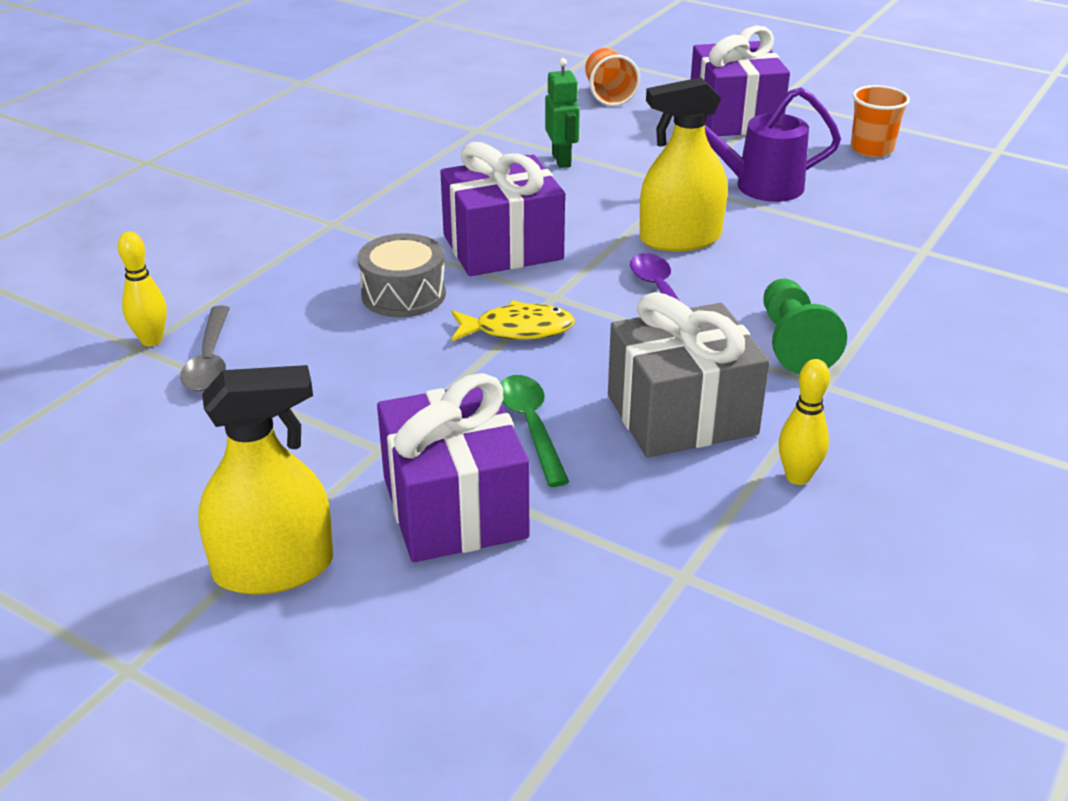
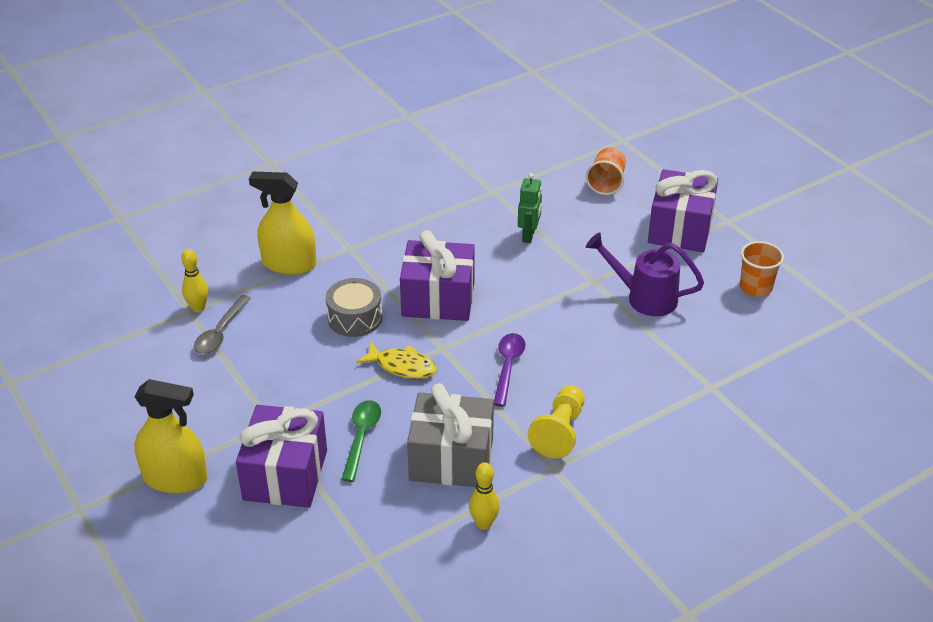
camera: 25 degrees right, 5 degrees up
(680, 239) = (555, 327): yellow spray bottle -> yellow spray bottle (289, 264)
(793, 344) = (559, 432): green pawn -> yellow pawn

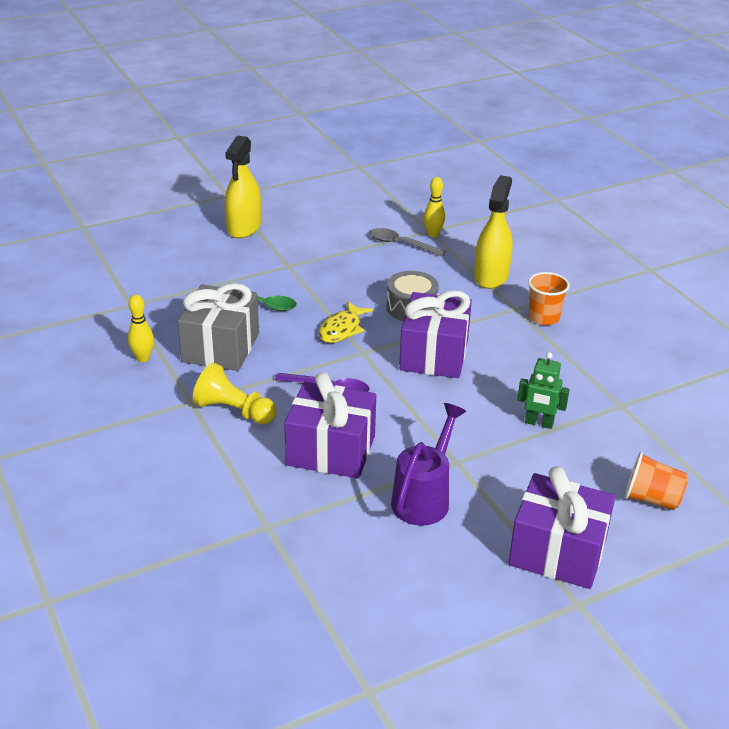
camera: 95 degrees right, 5 degrees down
(285, 475) = (231, 270): purple gift -> purple gift (331, 450)
(755, 287) = (436, 602): orange cup -> orange cup (543, 317)

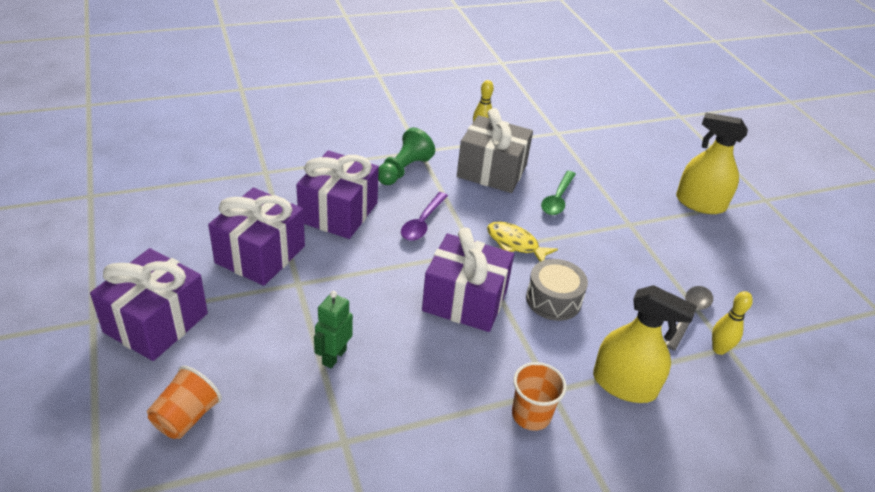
camera: 95 degrees right, 5 degrees up
(234, 411) = (403, 170): yellow pawn -> green pawn
(424, 498) = (260, 254): purple watering can -> purple gift

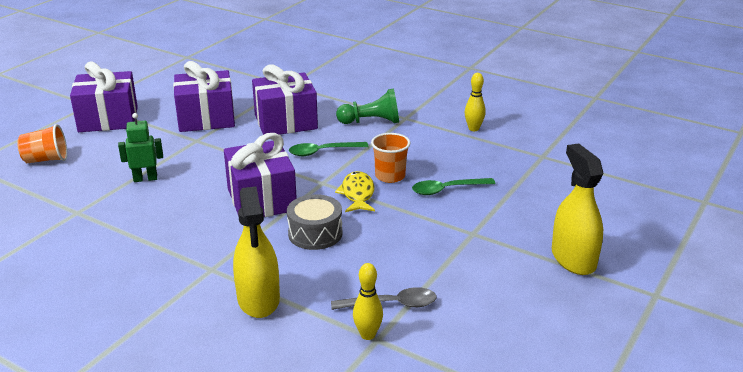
camera: 55 degrees right, 10 degrees down
(422, 223) = (322, 152): purple spoon -> green spoon
(491, 171) = (432, 151): grey gift -> none
(531, 415) = (176, 269): orange cup -> orange cup (390, 176)

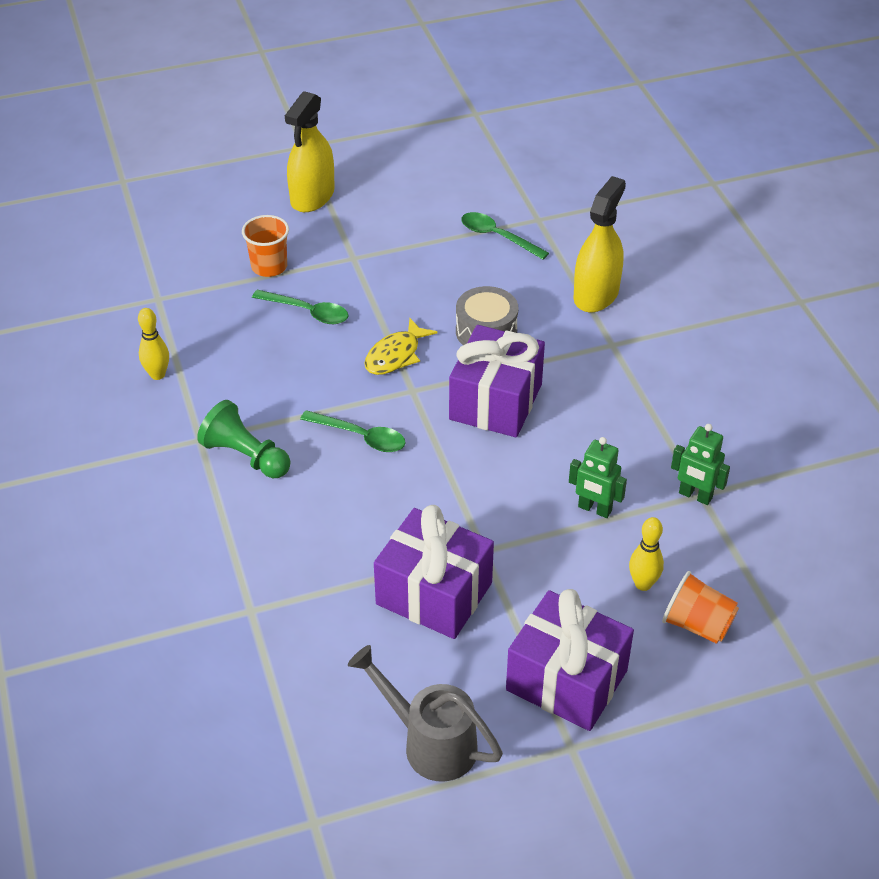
camera: 140 degrees left, 15 degrees up
(81, 210) = (695, 496): none -> green robot
(159, 85) = (430, 743): none -> grey watering can
(285, 122) = (343, 520): purple gift -> none
(368, 335) = (541, 225): yellow bowling pin -> yellow bowling pin (643, 584)
(390, 176) = (336, 359): orange cup -> orange cup (269, 266)
(391, 304) = (497, 237): grey spoon -> green spoon

